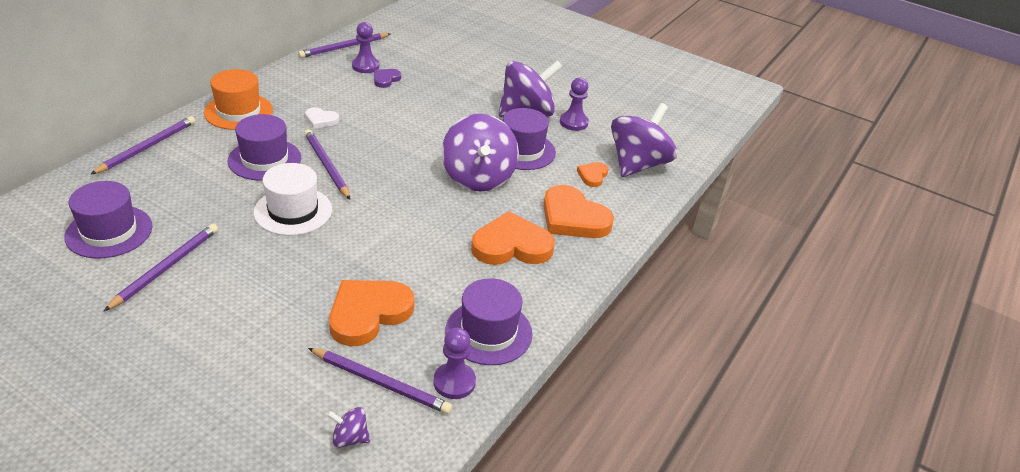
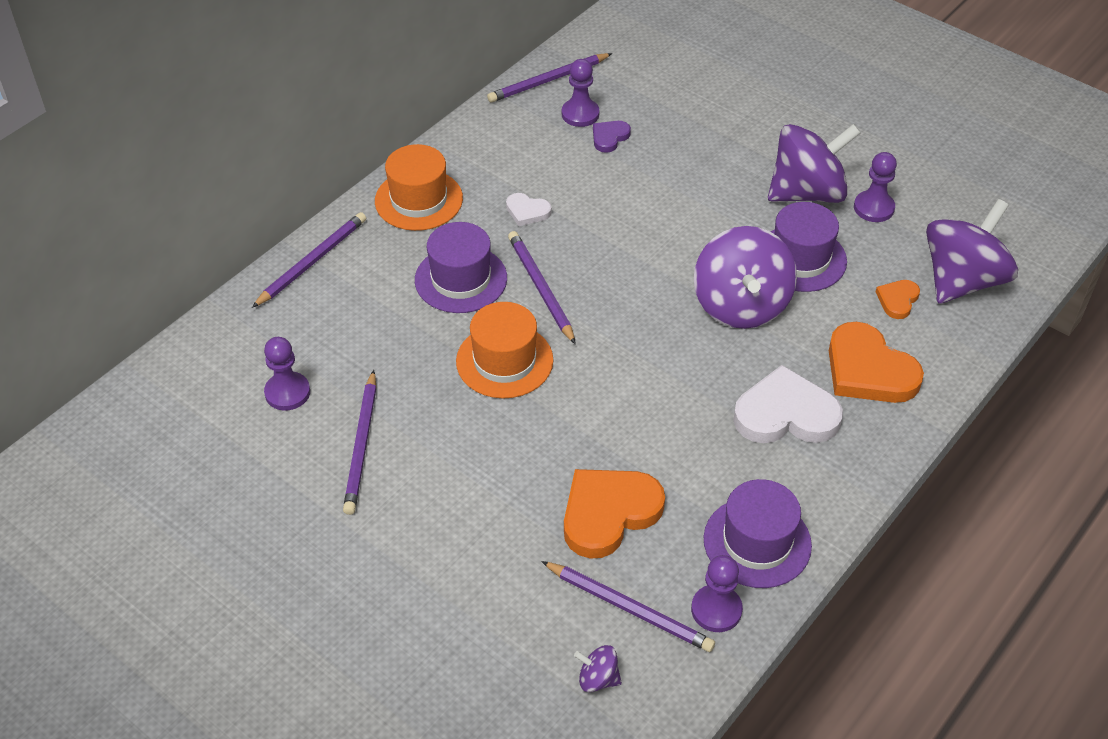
camera: 10 degrees right, 10 degrees up
(109, 231) = (287, 392): purple hat -> purple pawn
(166, 267) = (362, 445): purple pencil -> purple pencil turned 150 degrees clockwise
(293, 211) = (504, 361): white hat -> orange hat
(511, 245) = (786, 414): orange heart -> white heart

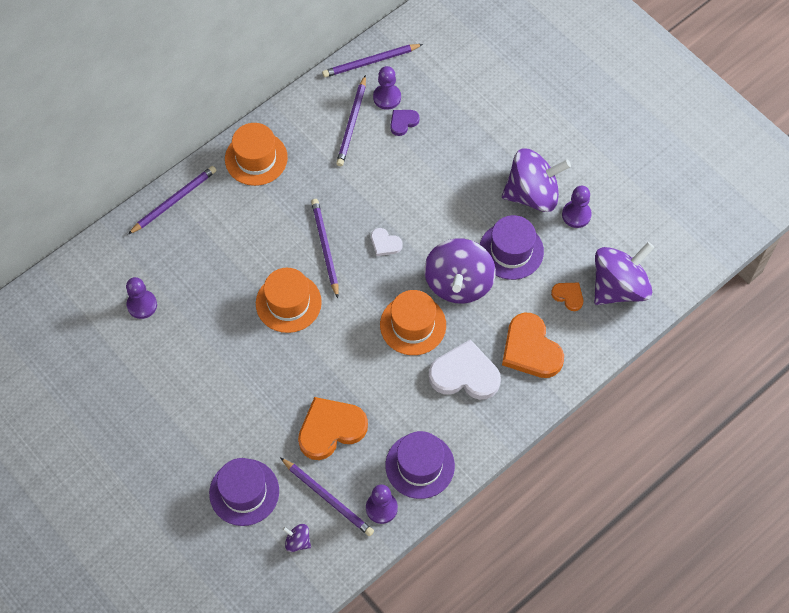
camera: 10 degrees right, 15 degrees up
(362, 445) = (183, 353): purple pencil -> purple pencil (352, 123)
(461, 279) = (272, 231): purple hat -> purple hat (244, 492)
(527, 211) = (330, 180): white heart -> white heart (385, 243)
(692, 363) = (413, 325): none -> orange hat
(897, 300) = (568, 296): orange heart -> orange heart turned 90 degrees clockwise

